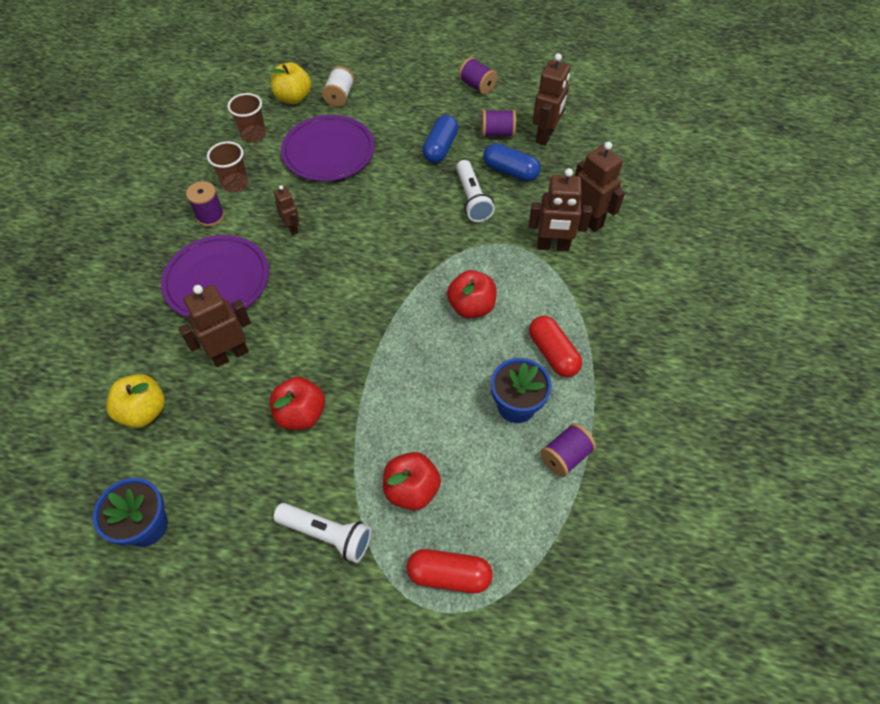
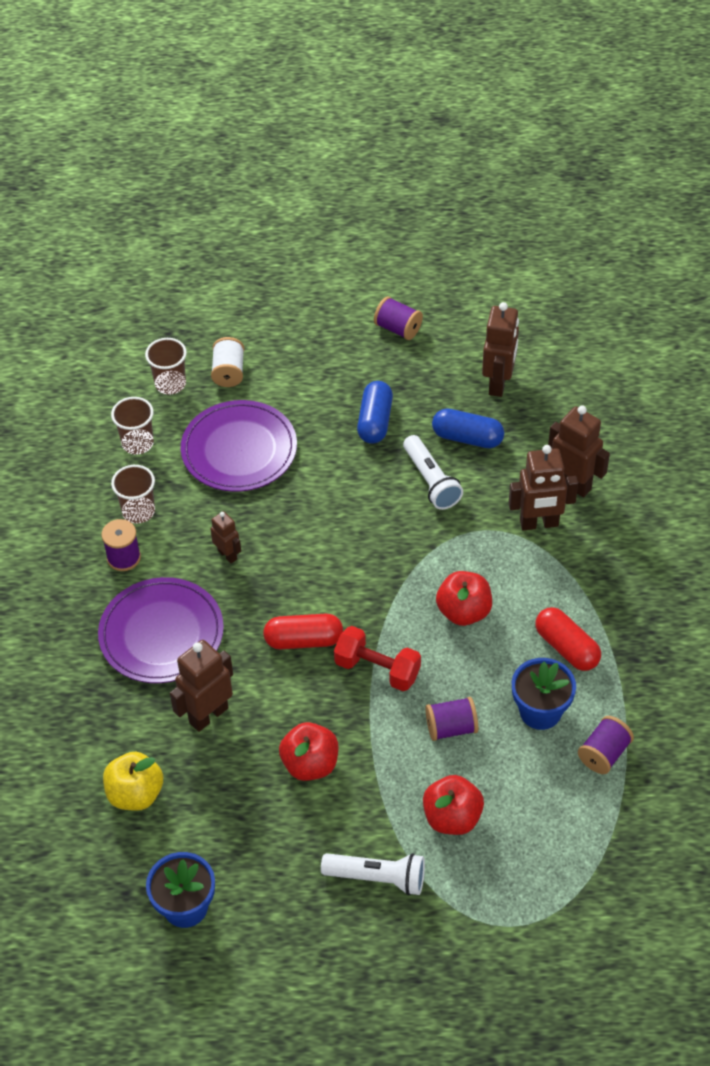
camera: 10 degrees left, 5 degrees down
(293, 98) = (170, 384): yellow apple -> brown cup
(384, 342) = (377, 669): none -> red dumbbell
(449, 575) = (513, 891): red capsule -> red capsule (304, 640)
(497, 133) = (439, 390): purple spool -> purple spool (451, 728)

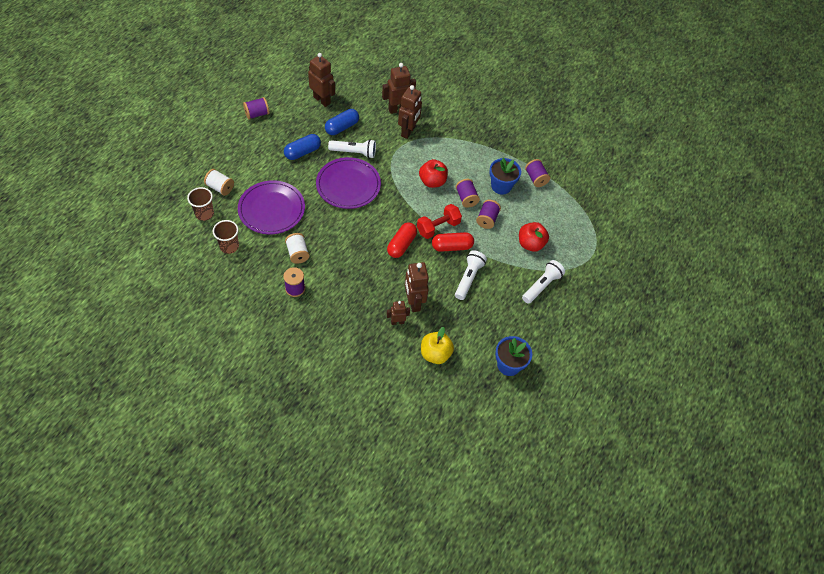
camera: 65 degrees left, 5 degrees up
(138, 511) = (272, 268): brown cup -> none
(161, 633) = (353, 296): purple plate -> purple plate (348, 185)
(186, 524) = (297, 253): none -> white spool
(227, 555) = (329, 247): brown robot -> brown robot (397, 322)
(310, 764) = (468, 278): red apple -> white flashlight
(375, 421) = (302, 152): blue capsule -> blue capsule turned 75 degrees counterclockwise
(470, 676) = (466, 198): none -> purple spool
(566, 647) = (477, 160): red capsule -> red capsule (452, 246)

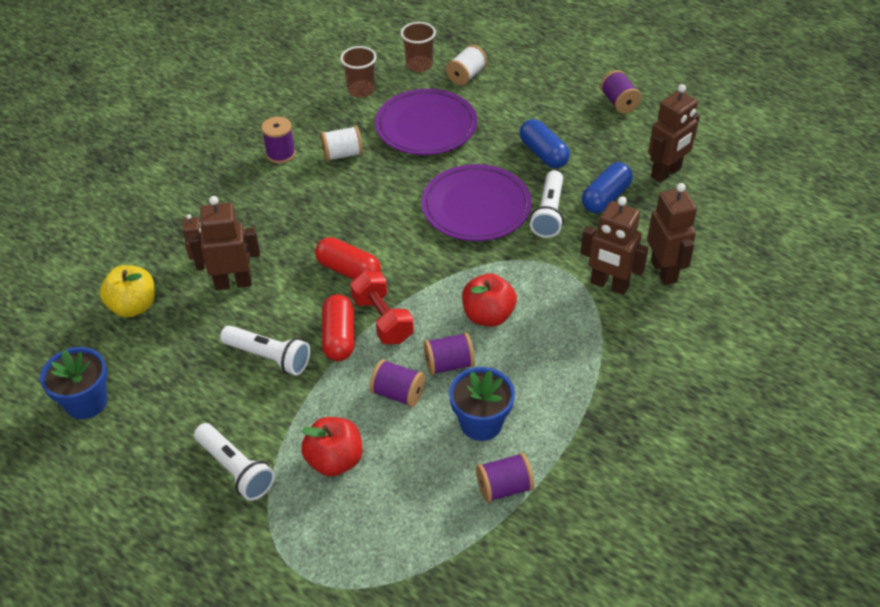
camera: 100 degrees right, 10 degrees down
(342, 127) = (606, 198): blue capsule -> blue capsule turned 75 degrees clockwise

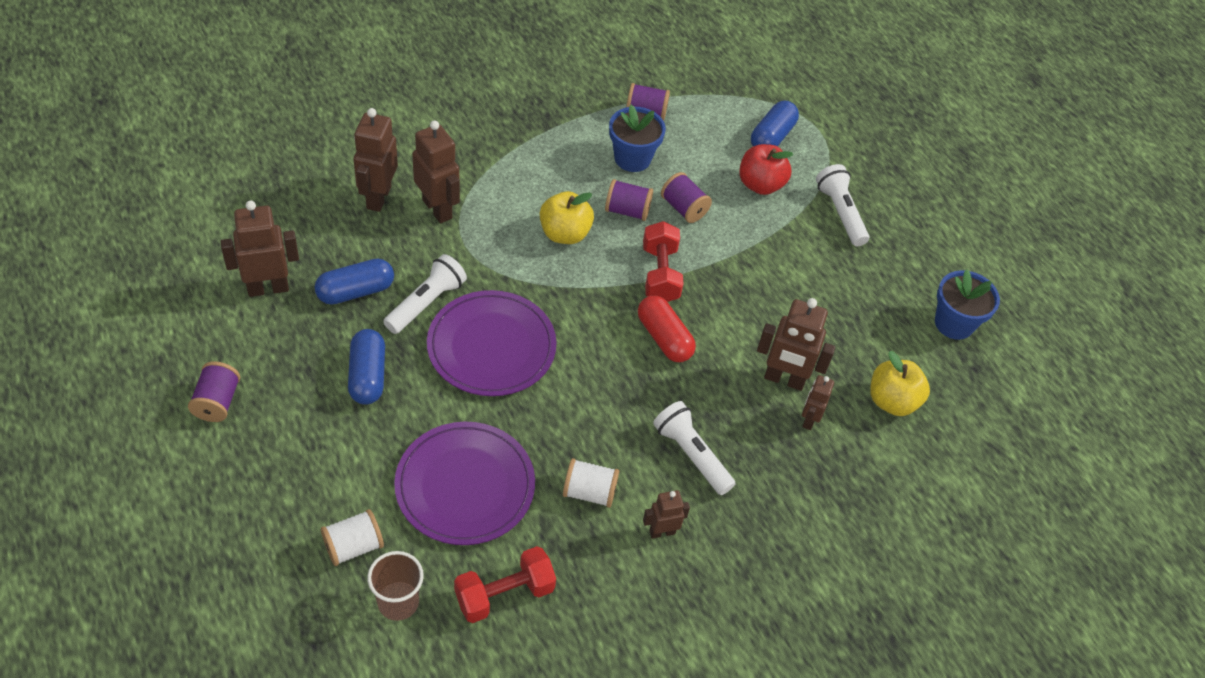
camera: 160 degrees left, 5 degrees up
(269, 357) = (779, 288): white flashlight -> white flashlight (691, 454)
(281, 154) = (662, 532): purple spool -> brown robot
(339, 337) = (708, 277): red capsule -> none
(350, 532) = (772, 137): none -> blue capsule
(361, 90) = (504, 594): brown cup -> red dumbbell
(488, 316) = (565, 233): red apple -> yellow apple

